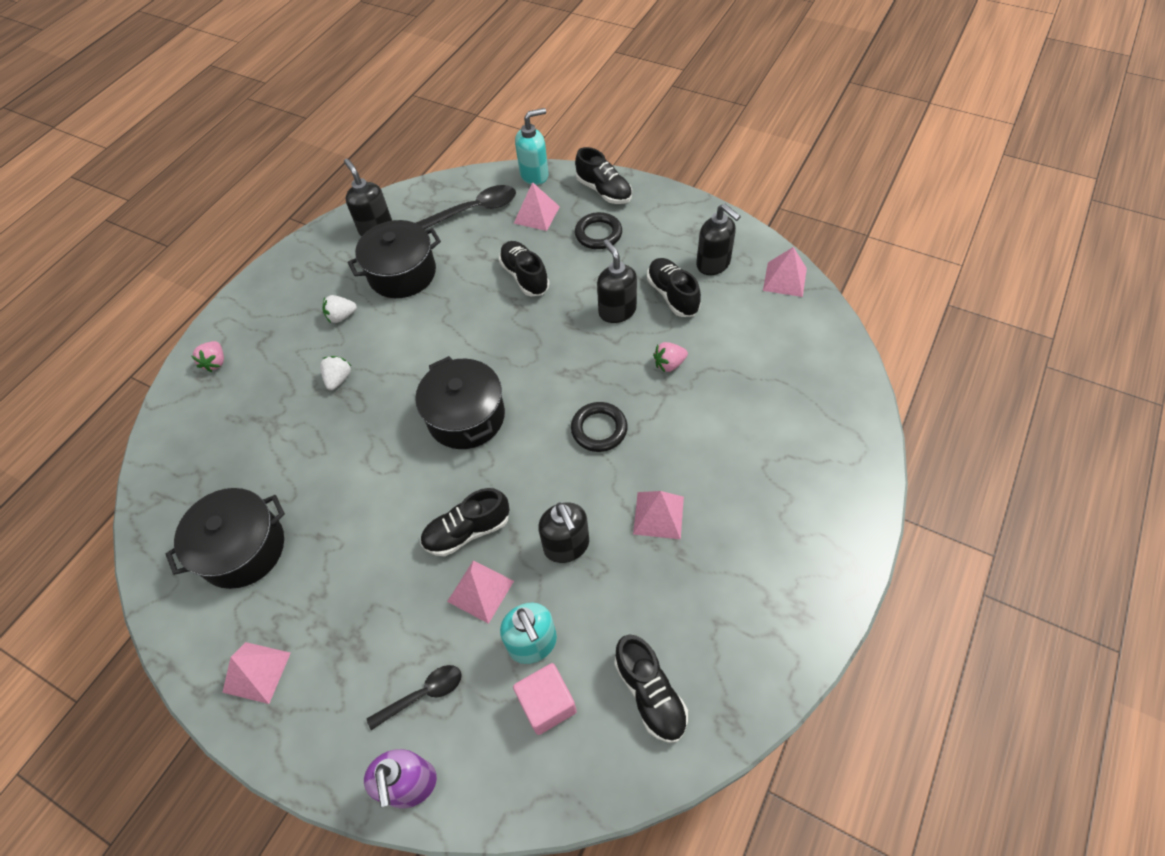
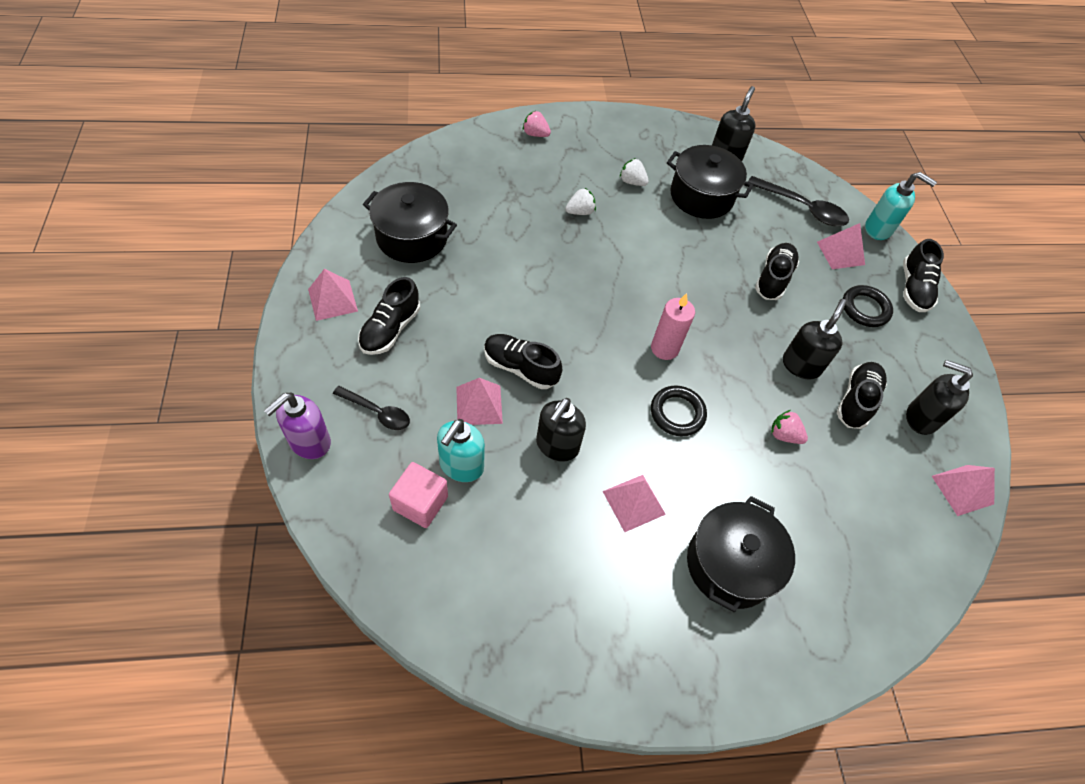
camera: 45 degrees right, 0 degrees up
(215, 362) = (535, 134): pink strawberry -> pink strawberry turned 60 degrees clockwise
(466, 417) = (614, 311): black pot -> black pot (730, 564)
(532, 400) = (664, 348): none -> pink candle
(650, 693) = (474, 578): black shoe -> black shoe (390, 329)
(713, 264) = (920, 418): black soap dispenser -> black soap dispenser turned 105 degrees clockwise

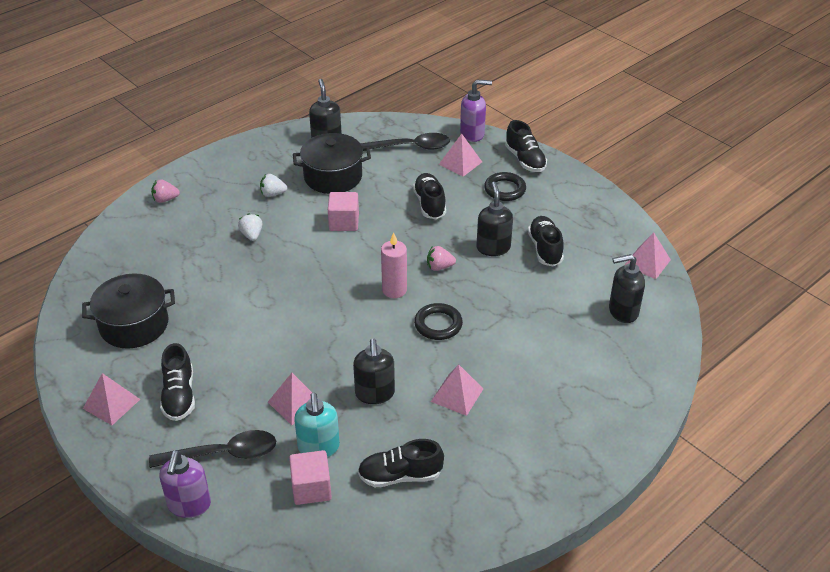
camera: 30 degrees left, 15 degrees down
(377, 412) = (223, 454): black spoon -> black spoon, size x1.56
(520, 368) = (303, 362): black shoe -> black shoe (400, 475)
(580, 212) = (252, 235): white strawberry -> white strawberry turned 45 degrees counterclockwise
(674, 249) = (344, 222): none -> pink cube
(730, 564) = (548, 391): black pot -> none
(784, 435) = (517, 296): pink strawberry -> pink strawberry (439, 267)
(878, 229) = (472, 134): turquoise soap dispenser -> purple soap dispenser
(920, 418) = (591, 236): black soap dispenser -> black soap dispenser (622, 311)

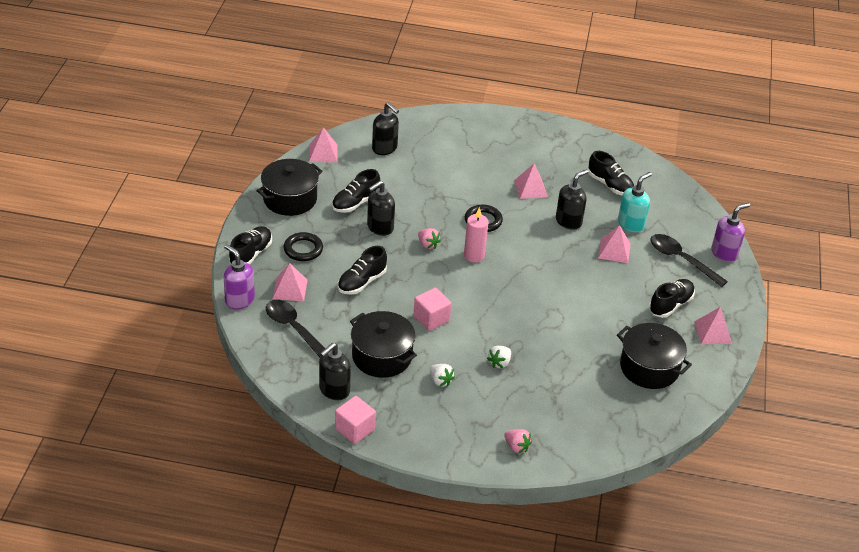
camera: 130 degrees left, 0 degrees up
(311, 488) = (657, 213): pink cube -> pink cube (355, 429)
(586, 210) = (290, 199): none -> black pot

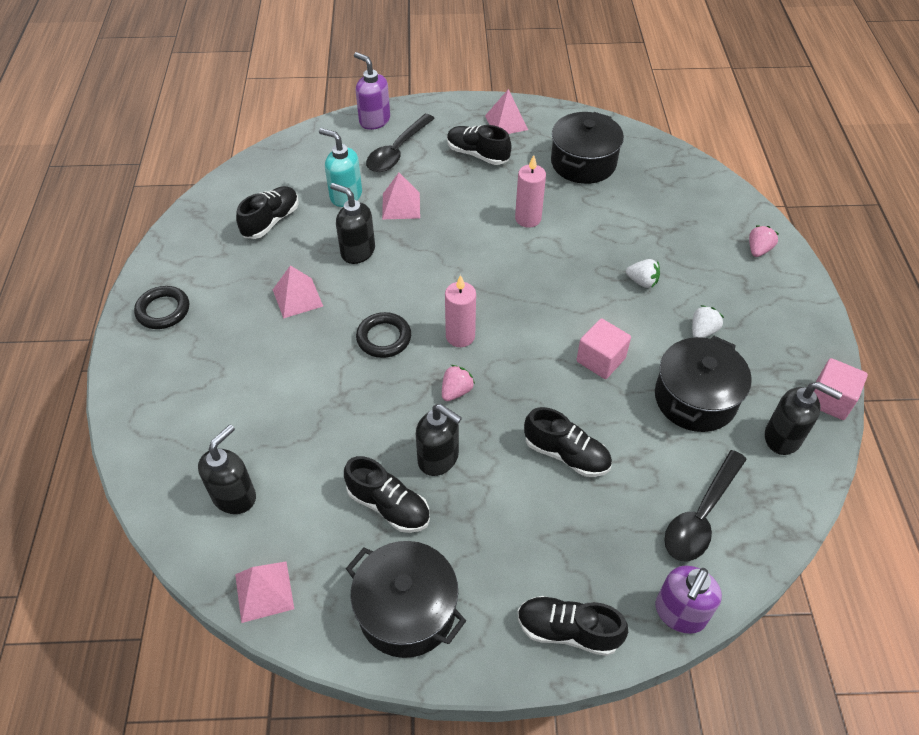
camera: 100 degrees left, 10 degrees up
(290, 289) = (622, 546): pink pyramid -> none
(303, 249) = (526, 552): black ring -> black ring (163, 310)
(585, 316) = (528, 219): none -> pink candle

